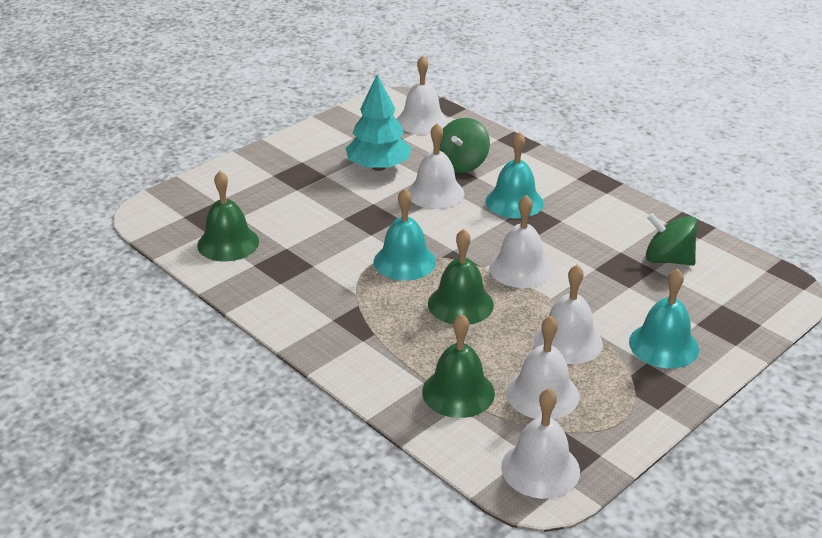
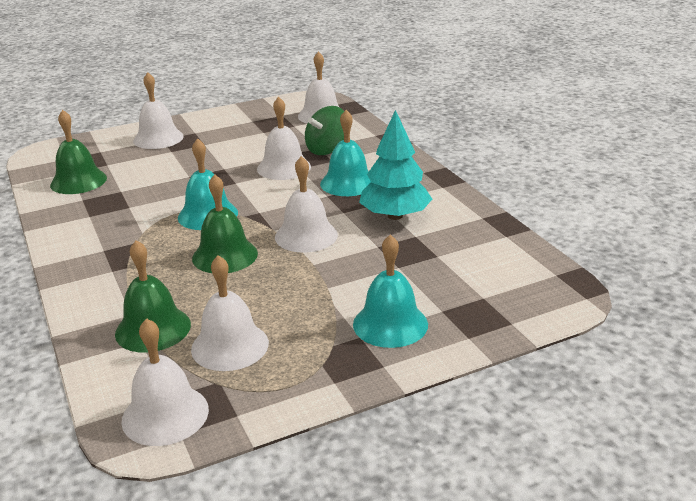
camera: 20 degrees right, 5 degrees down
(378, 167) = (253, 143): turquoise tree -> turquoise tree (395, 216)
(568, 341) = (296, 303): white bell -> white bell (158, 138)
(668, 260) = (457, 249): green spinning top -> none

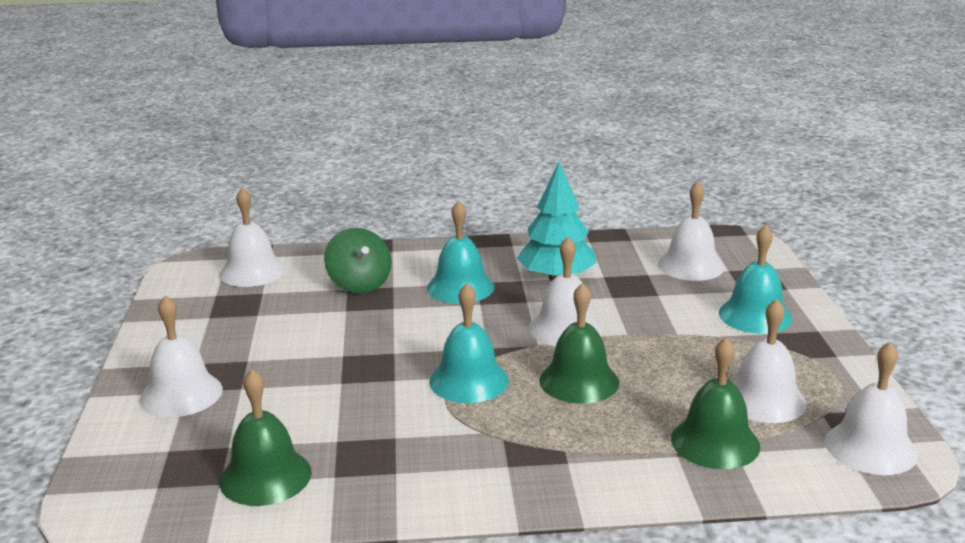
camera: 70 degrees left, 5 degrees down
(284, 167) = (382, 316): white bell -> white bell (690, 265)

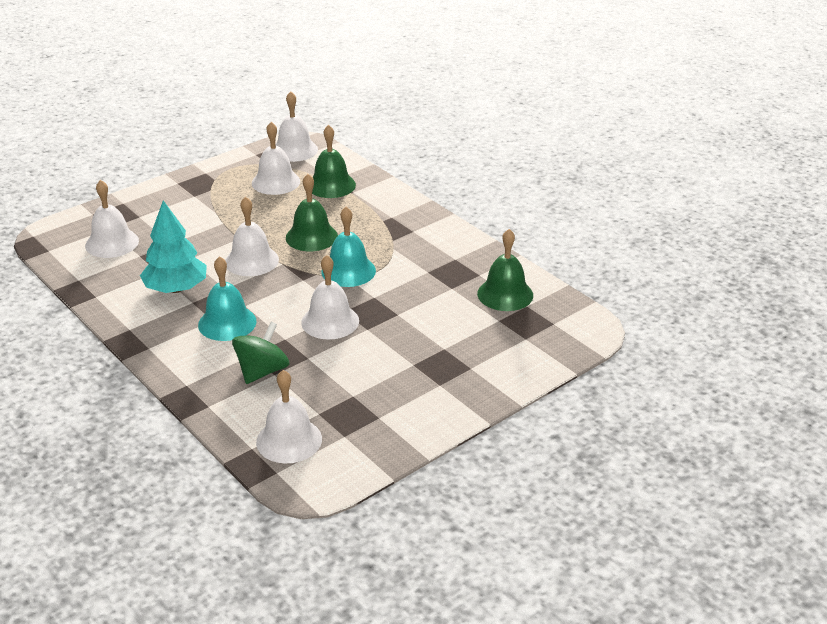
camera: 125 degrees left, 10 degrees up
(181, 394) = (476, 367): white bell -> white bell (330, 321)
(755, 315) = (174, 204): turquoise bell -> none

